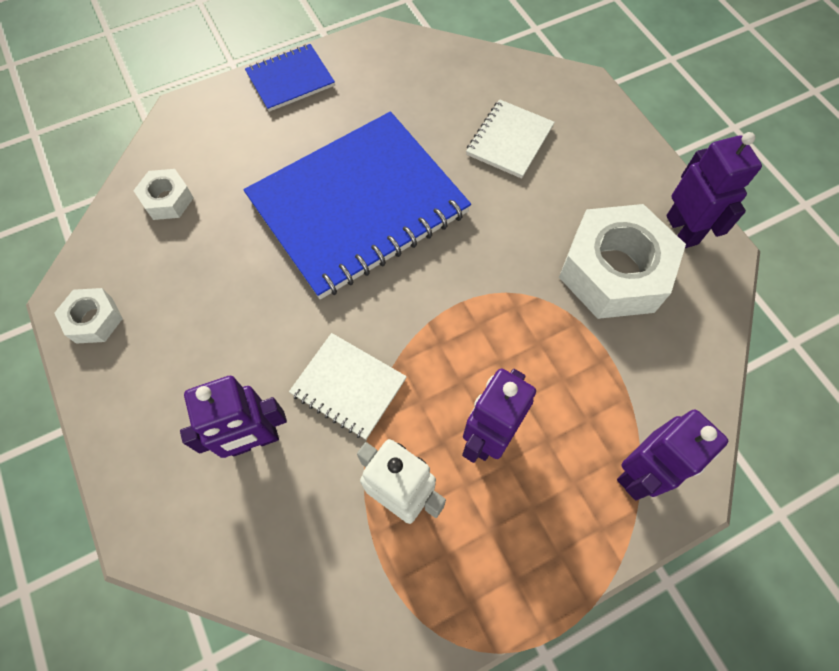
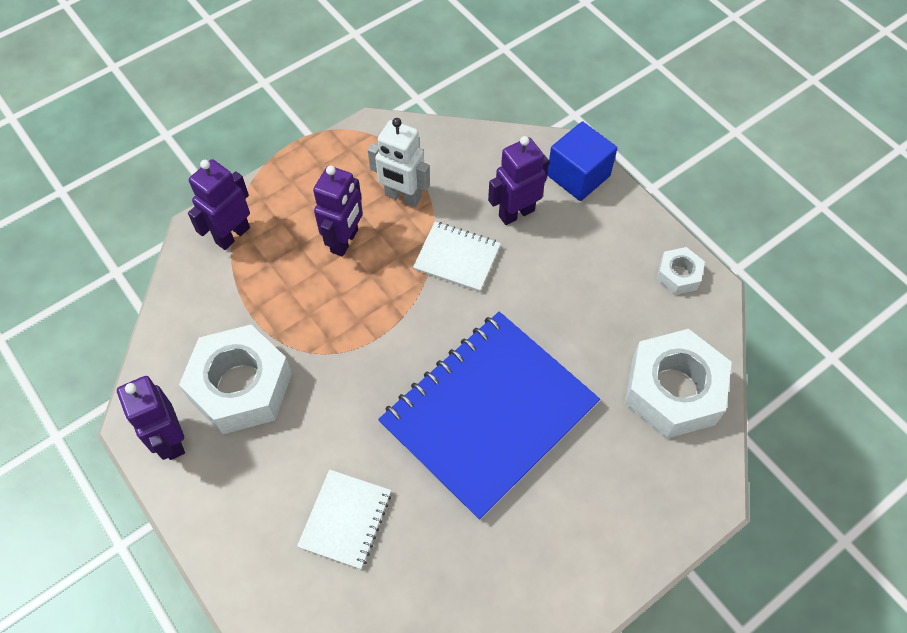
camera: 170 degrees right, 5 degrees down
(148, 488) = (578, 175): none -> blue cube
(167, 200) = (673, 391): white nut -> white nut, size x2.07
(290, 79) = (609, 565): blue notebook -> none

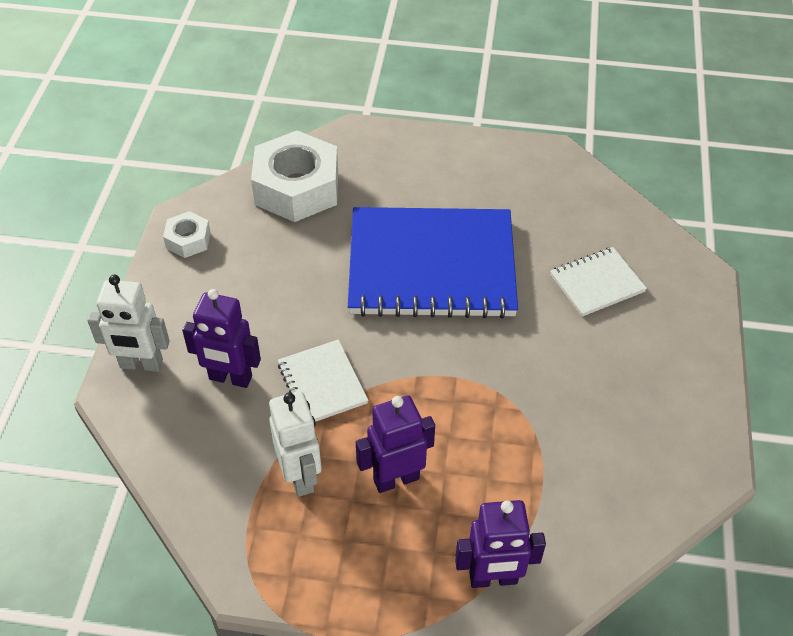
camera: 135 degrees left, 10 degrees down
(170, 440) = (692, 432): purple robot -> none
(241, 386) = (601, 428): white nut -> none
(578, 175) = (141, 364): blue cube -> white robot

